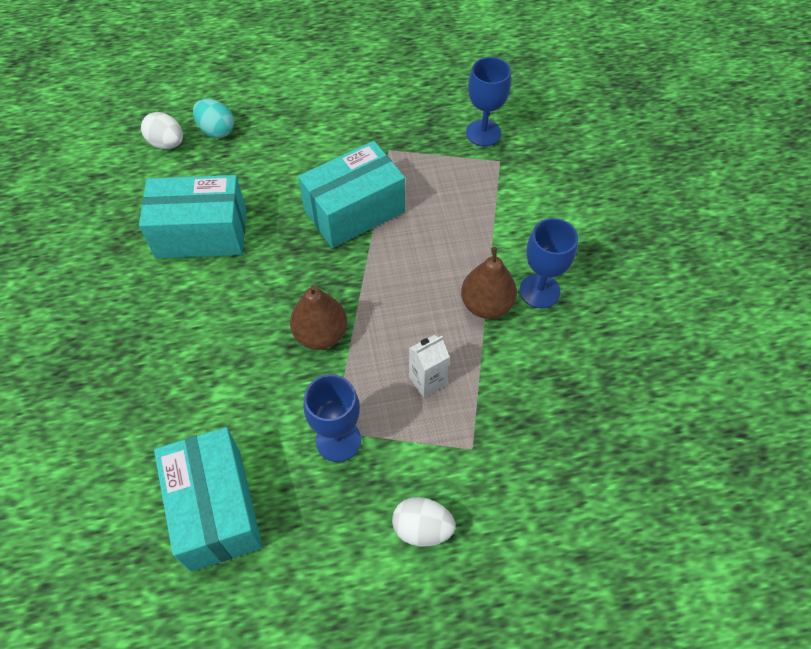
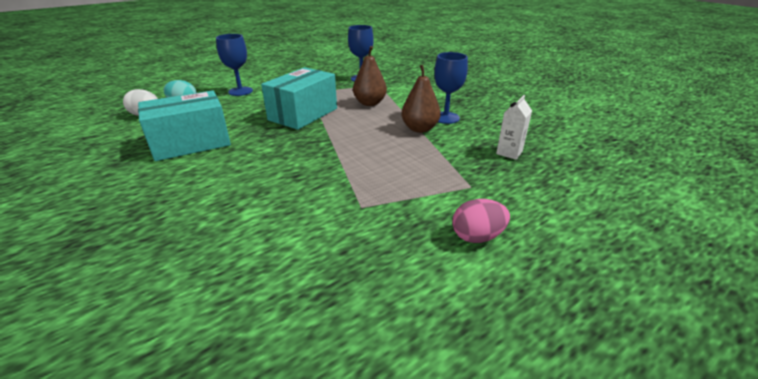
camera: 25 degrees left, 25 degrees down
(216, 509) = (285, 285): turquoise box -> none
(321, 334) = (316, 165): brown pear -> brown pear (369, 103)
(338, 440) = (369, 210): blue goblet -> blue goblet (240, 91)
(422, 528) = (477, 237): white egg -> pink egg
(427, 380) = (411, 165): white carton -> white carton (509, 152)

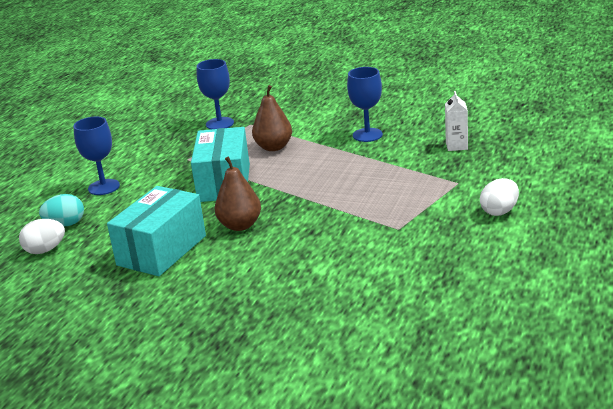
camera: 30 degrees left, 5 degrees down
(419, 129) = (358, 154): brown pear -> brown pear (240, 225)
(477, 237) = (499, 211): pink egg -> white egg

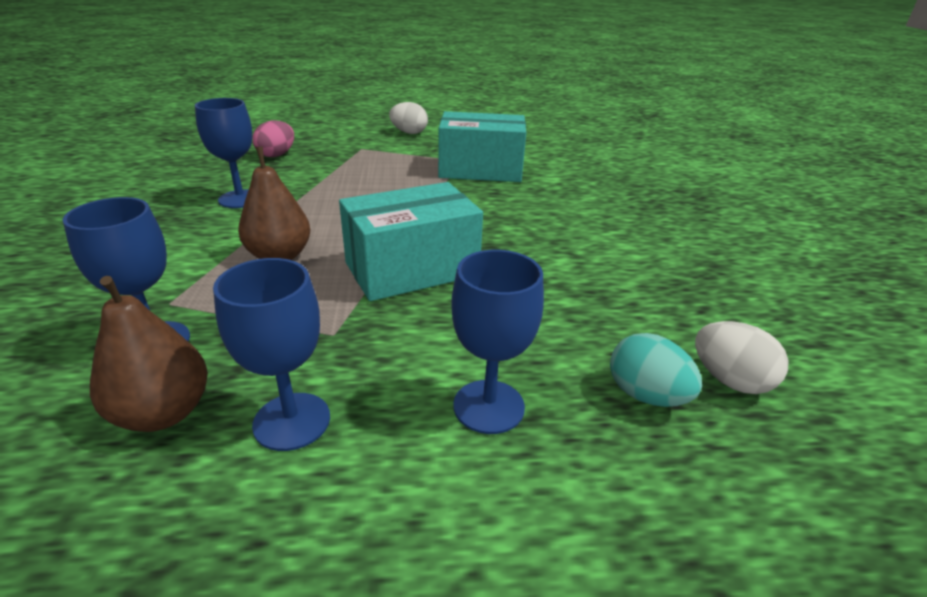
camera: 120 degrees left, 5 degrees up
(142, 149) = (292, 421): none -> blue goblet
(162, 250) = (611, 266): turquoise box -> turquoise box (480, 170)
(240, 225) = (513, 230): brown pear -> brown pear (163, 413)
(456, 146) = (277, 155): white carton -> pink egg

